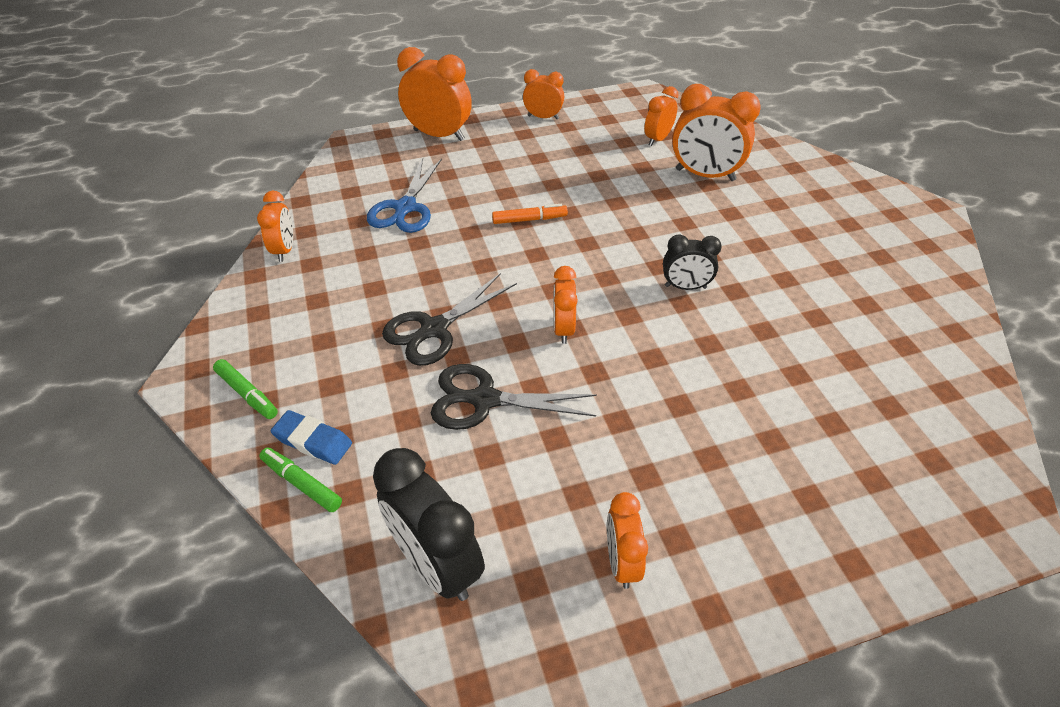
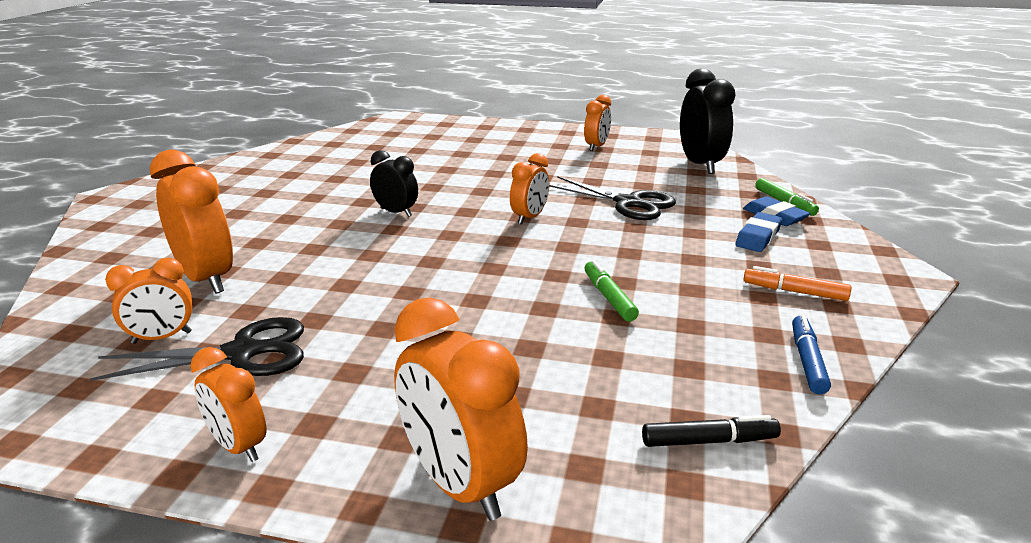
camera: 150 degrees left, 20 degrees down
(247, 393) = (837, 251): green marker -> green marker (609, 297)
(284, 250) = (807, 361): orange clock -> blue marker
(328, 387) = (758, 237): none -> blue eraser
(337, 185) = (708, 441): none -> black marker
(405, 208) = (610, 362): blue scissors -> none
(434, 329) = (644, 245): black scissors -> black scissors (243, 353)
(529, 219) = (463, 298): orange marker -> orange marker (795, 292)

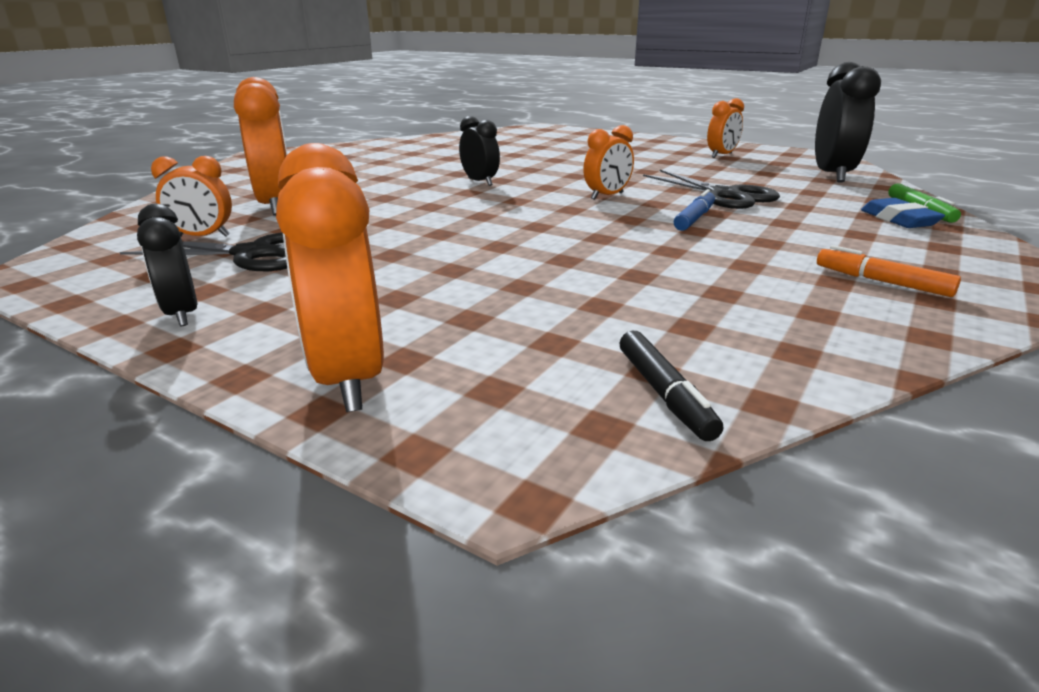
camera: 20 degrees right, 0 degrees up
(238, 446) = (182, 314): orange clock -> black clock
(609, 297) = (642, 260): green marker -> none
(708, 441) = (664, 394): black marker -> black marker turned 60 degrees clockwise
(758, 237) = (864, 233): blue eraser -> none
(807, 361) = (856, 343): blue marker -> blue marker (694, 218)

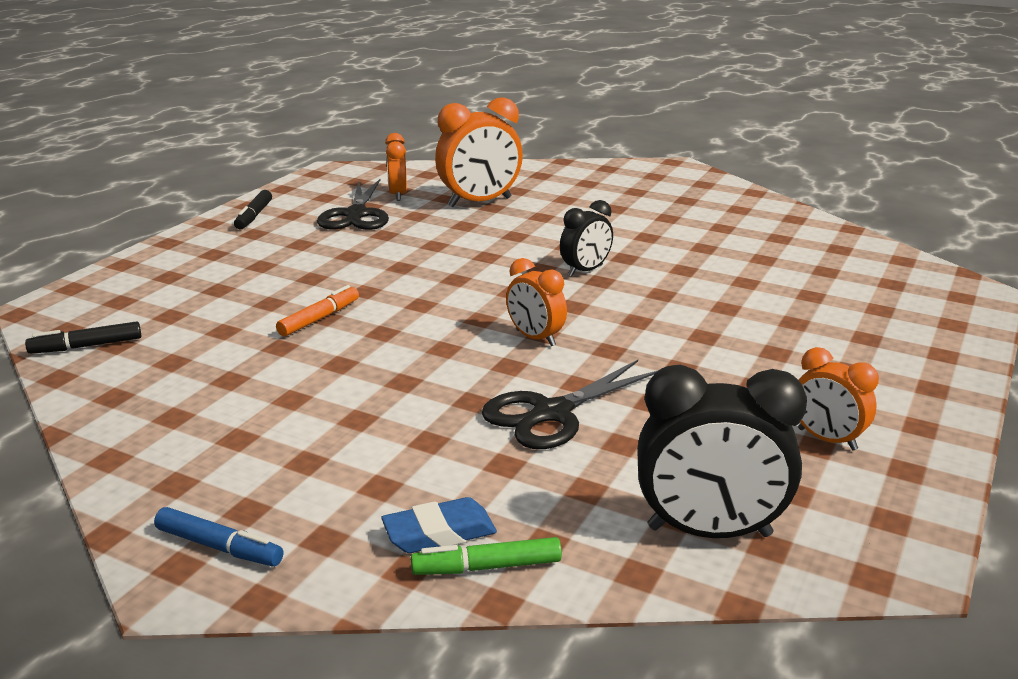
camera: 85 degrees right, 0 degrees up
(182, 314) = (254, 216): black clock -> black marker
(348, 378) = (152, 265): orange clock -> none
(694, 218) = (444, 384): blue marker -> blue marker (219, 547)
(882, 282) = (227, 464): orange marker -> orange marker (319, 319)

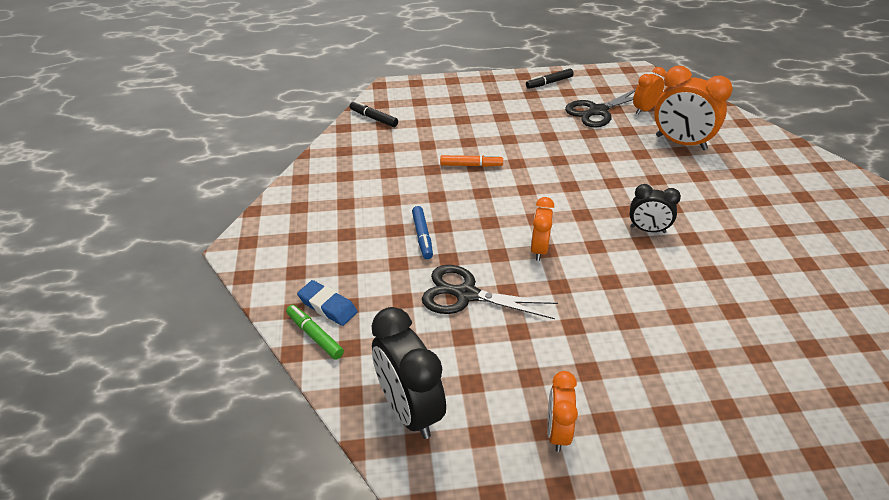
camera: 55 degrees right, 15 degrees up
(219, 547) = (267, 245): blue marker -> blue marker (422, 236)

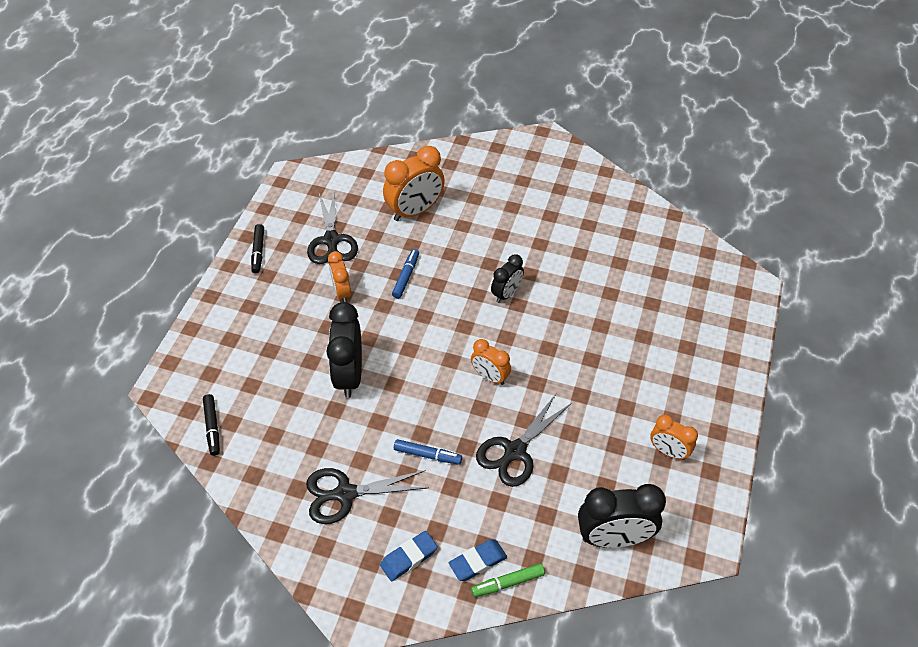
camera: 65 degrees left, 10 degrees up
(311, 259) = (408, 558): none -> blue eraser
(353, 201) = (345, 494): none -> black scissors
(373, 118) = (212, 427): black marker -> black marker turned 75 degrees counterclockwise
(471, 165) = (349, 375): orange marker -> black clock
(602, 161) = (406, 277): none -> blue marker
(644, 110) = (353, 207): orange clock -> orange clock (342, 292)

